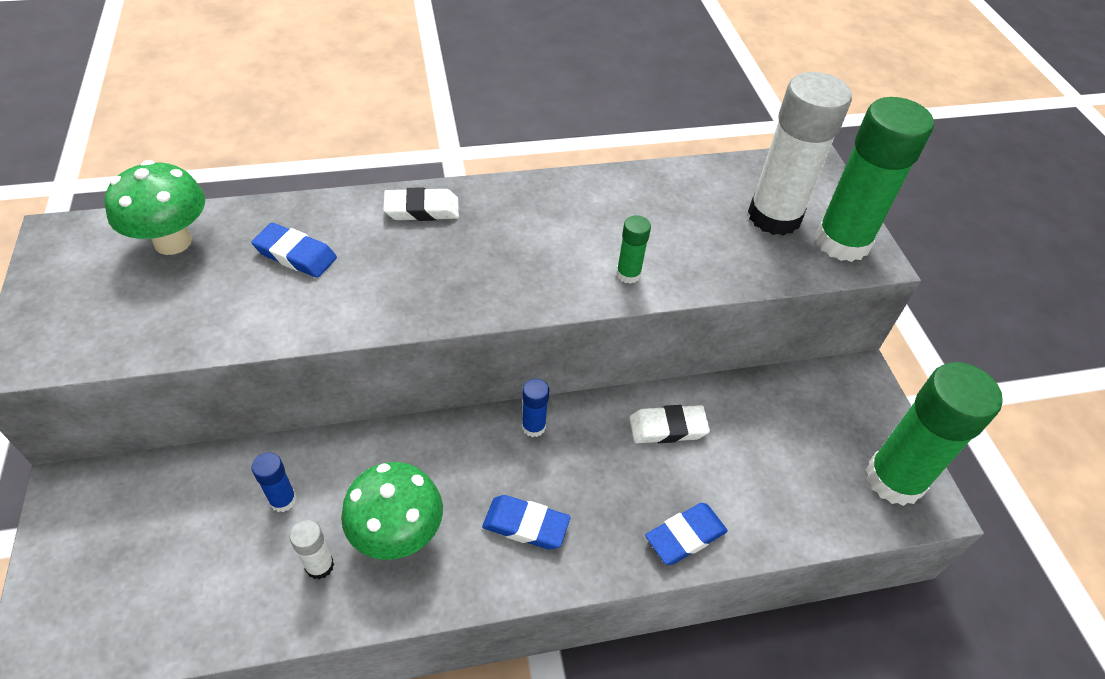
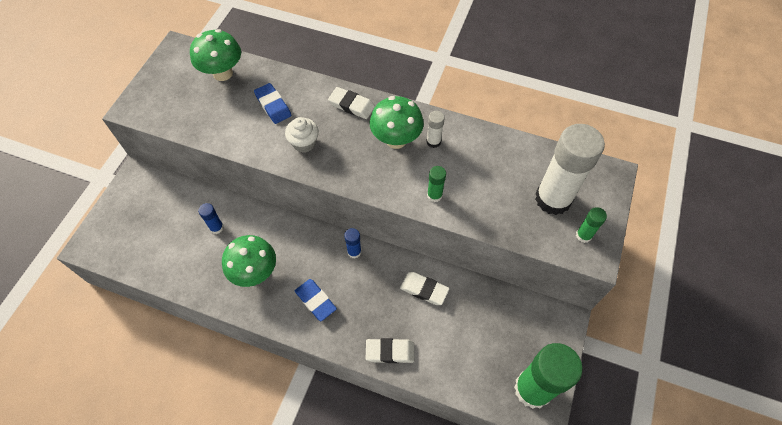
camera: 35 degrees right, 10 degrees up
(320, 566) = (213, 268): white glue stick -> white glue stick (433, 142)
(386, 285) = (304, 143): none -> white cupcake
(521, 228) = (396, 140): none -> green mushroom
(685, 536) = (390, 352): blue eraser -> white eraser
(842, 242) = (583, 235): green glue stick -> green glue stick, size x0.43

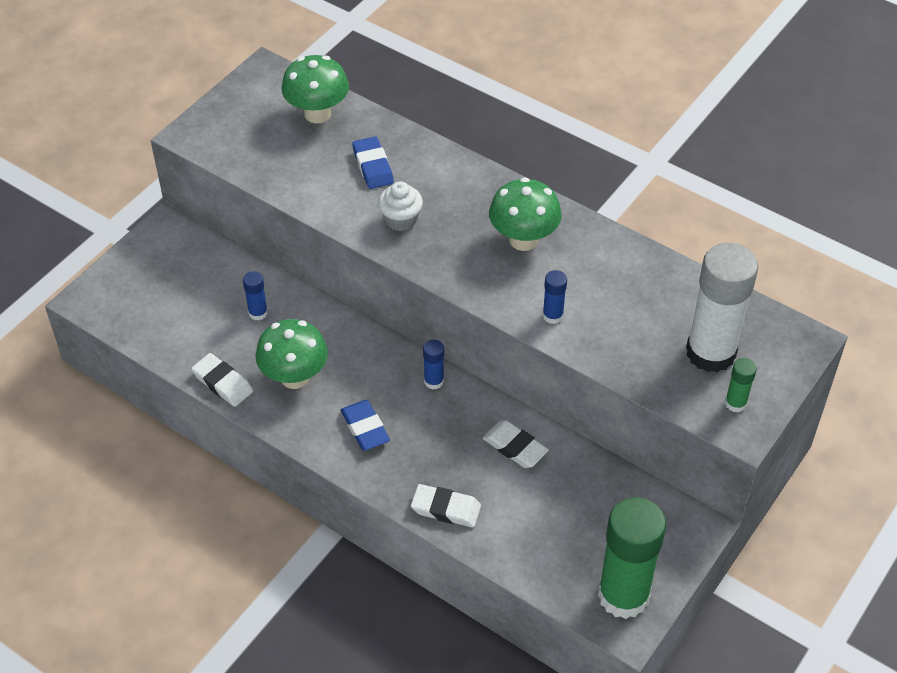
camera: 15 degrees right, 10 degrees down
(351, 105) = (477, 186): white eraser -> white eraser (223, 383)
(433, 142) = (573, 252): white glue stick -> none
(434, 195) = (552, 316): green glue stick -> blue glue stick

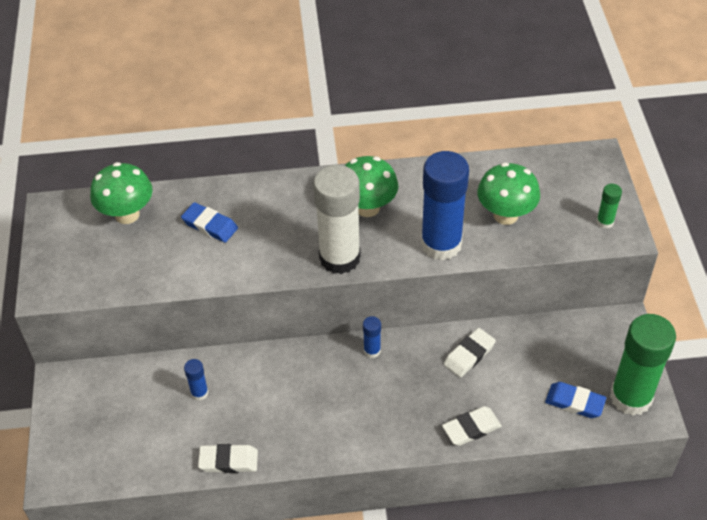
camera: 40 degrees left, 0 degrees up
(294, 377) = (275, 418): green mushroom -> green mushroom (505, 215)
(365, 428) = (362, 416): blue eraser -> blue eraser (574, 402)
(401, 220) = (271, 249): white cupcake -> none
(515, 447) = (469, 355): white eraser -> white eraser turned 45 degrees counterclockwise
(552, 316) = (441, 244): blue glue stick -> blue glue stick, size x2.33
(710, 352) = (557, 201): white glue stick -> white glue stick (339, 257)

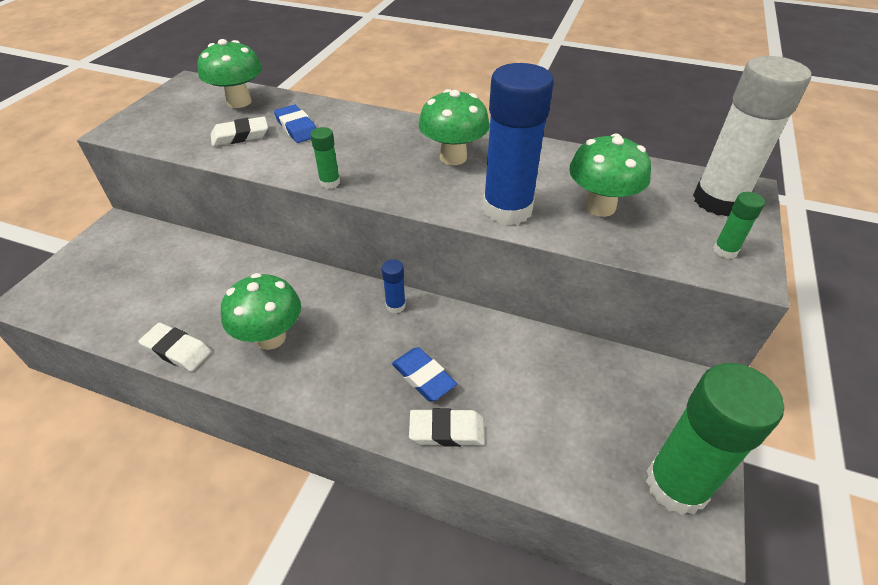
camera: 25 degrees right, 5 degrees down
(199, 393) = (210, 279): blue glue stick -> none
(287, 273) = (330, 182): none -> green glue stick
(294, 419) = (270, 337): none -> green mushroom
(339, 257) = (391, 187): white glue stick -> white glue stick (718, 201)
(469, 355) = (495, 350): white eraser -> white eraser (240, 136)
(574, 402) = (594, 457): blue eraser -> blue eraser (423, 377)

